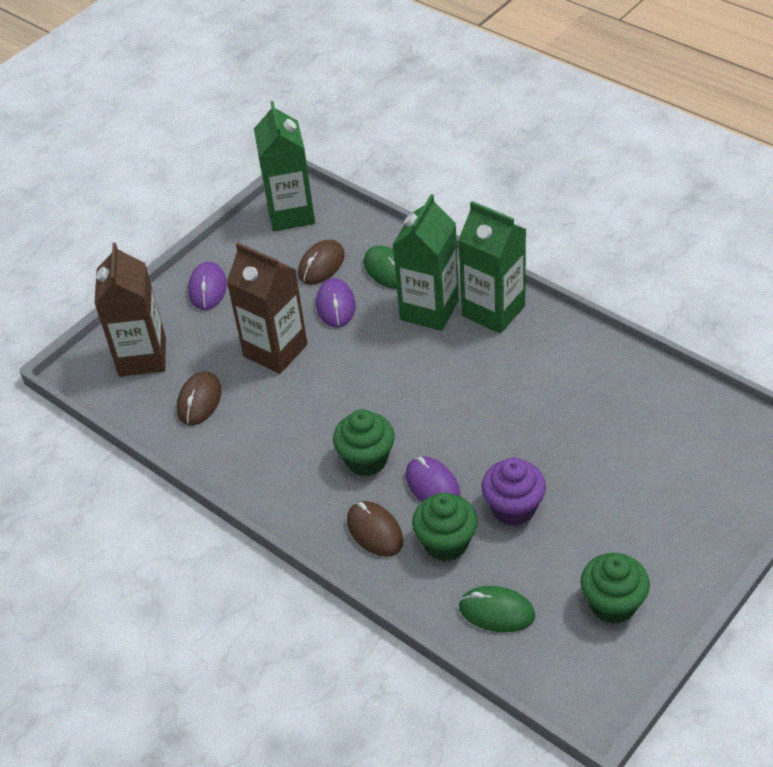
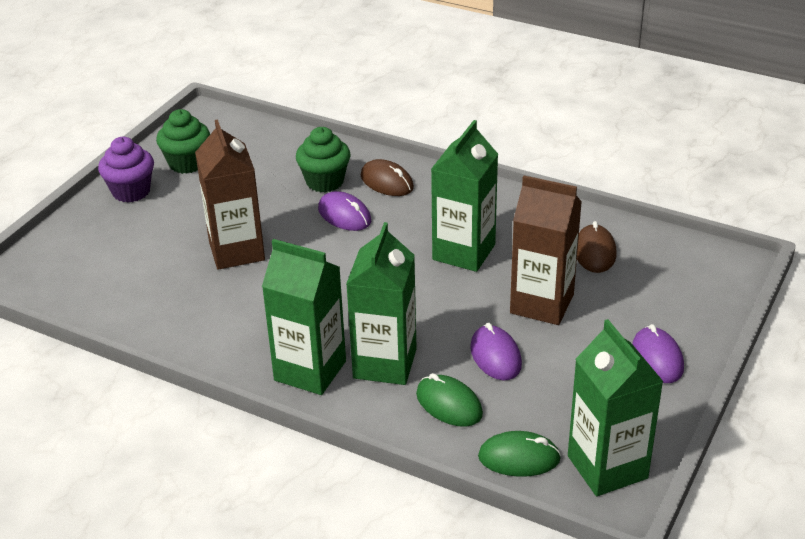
camera: 165 degrees right, 10 degrees down
(142, 357) = (681, 282): brown carton -> brown carton (236, 251)
(321, 265) = (533, 401): brown mouse -> none
(323, 418) = (464, 252): none -> green carton
(366, 459) = (410, 226): green cupcake -> none
(496, 612) = (277, 150): green mouse -> green mouse (519, 458)
(513, 508) = (270, 209): purple cupcake -> purple cupcake (131, 191)

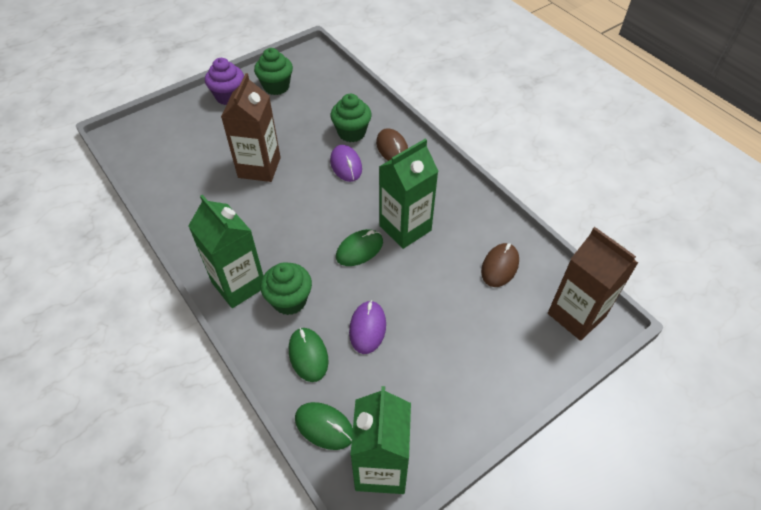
camera: 25 degrees right, 15 degrees up
(385, 363) = (289, 300): green carton -> green cupcake
(427, 289) = (359, 249): none -> green mouse
(542, 304) = (430, 296): brown carton -> brown carton (576, 315)
(657, 358) = (484, 384): purple mouse -> none

